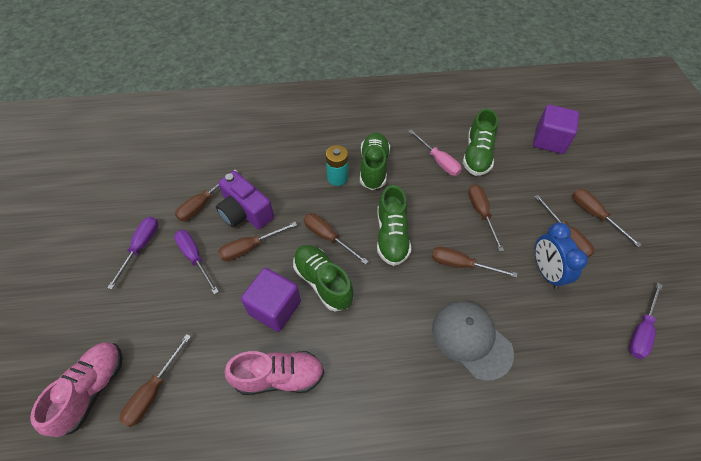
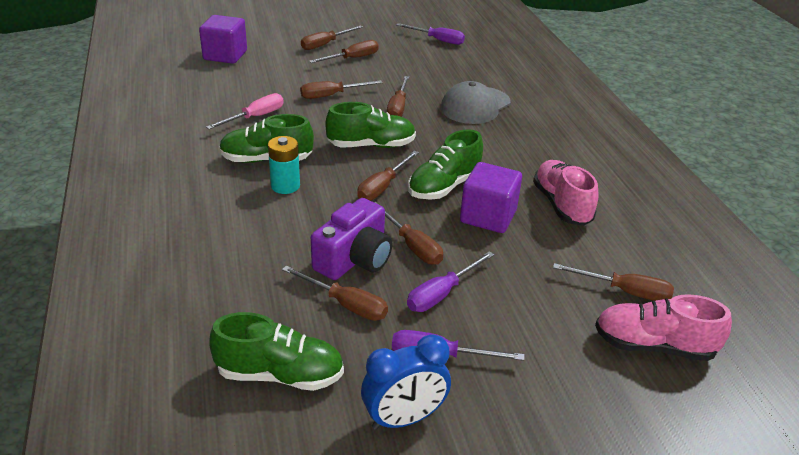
camera: 100 degrees left, 20 degrees down
(477, 155) = (246, 94): green shoe -> green shoe (280, 374)
(546, 272) = (394, 70): blue clock -> blue clock (404, 419)

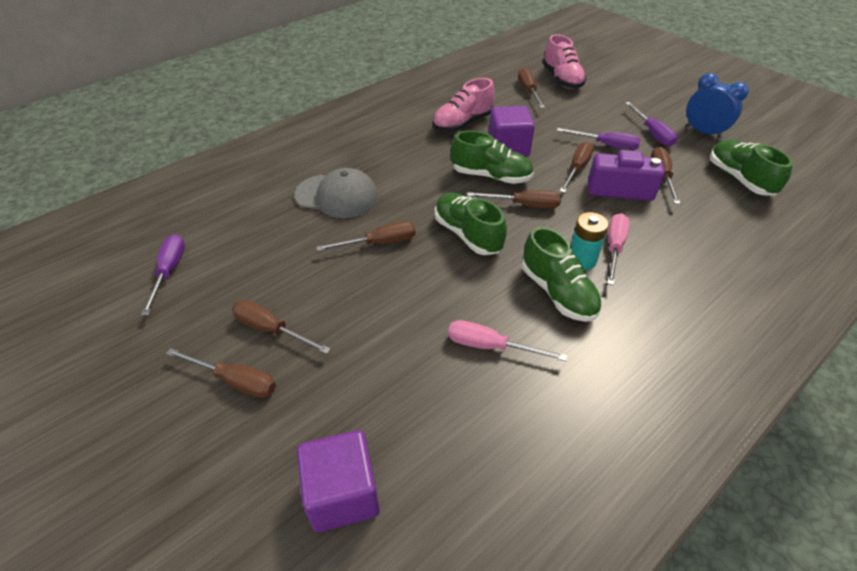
camera: 115 degrees left, 10 degrees up
(279, 210) = (614, 247): none -> pink screwdriver
(331, 95) = (389, 305): brown screwdriver -> none

